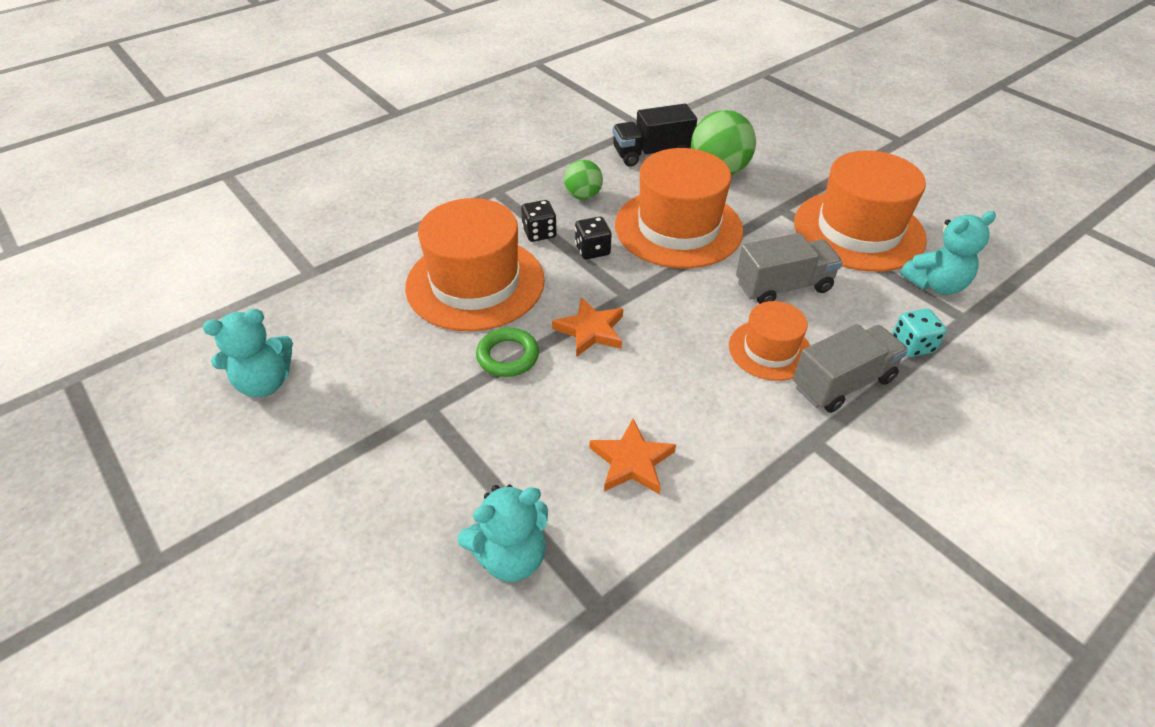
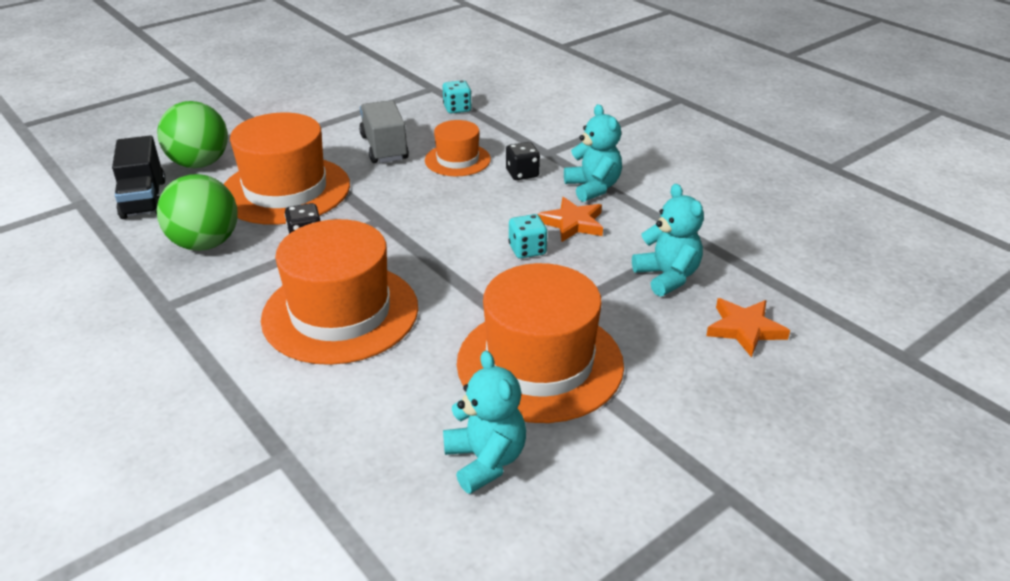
camera: 90 degrees left, 10 degrees down
(508, 356) = (455, 286): green ring -> none
(539, 233) = (264, 272): black dice -> black dice (522, 174)
(572, 415) = (527, 250): none -> turquoise dice
(583, 196) = (205, 244): green ball -> green ball, size x1.69
(590, 330) = (425, 240): orange star -> orange star (744, 329)
(842, 383) = (493, 136): grey truck -> none
(858, 230) = (320, 110): orange hat -> orange hat (540, 363)
(935, 284) = (394, 92): turquoise teddy bear -> turquoise teddy bear (593, 188)

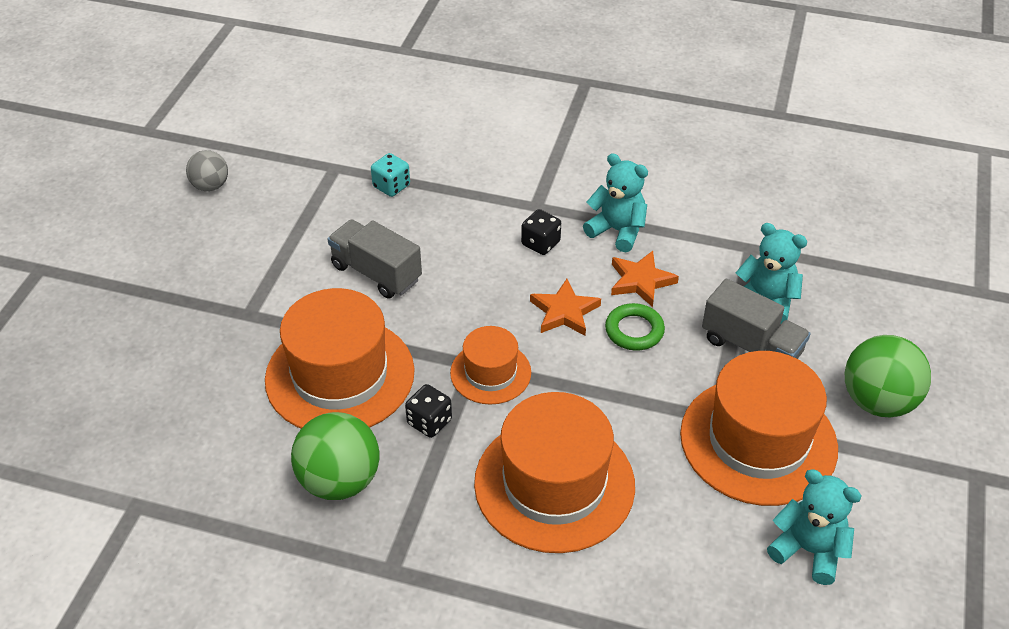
camera: 35 degrees left, 10 degrees up
(144, 199) = (203, 463): black truck -> none
(200, 164) = (205, 388): green ball -> green ball (877, 401)
(344, 72) = (210, 186): none -> grey ball
(457, 160) = (464, 254): orange hat -> orange hat (490, 373)
(527, 250) = (634, 330): turquoise dice -> green ring
(615, 300) = (751, 346): none -> grey truck
(744, 329) = (863, 324): orange star -> orange star (564, 312)

